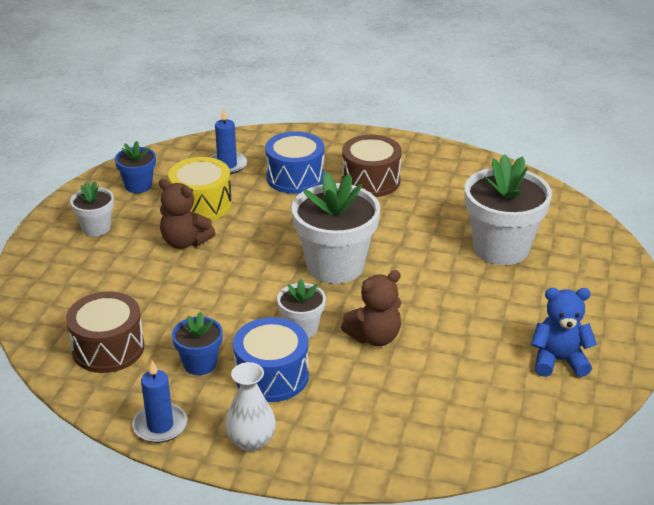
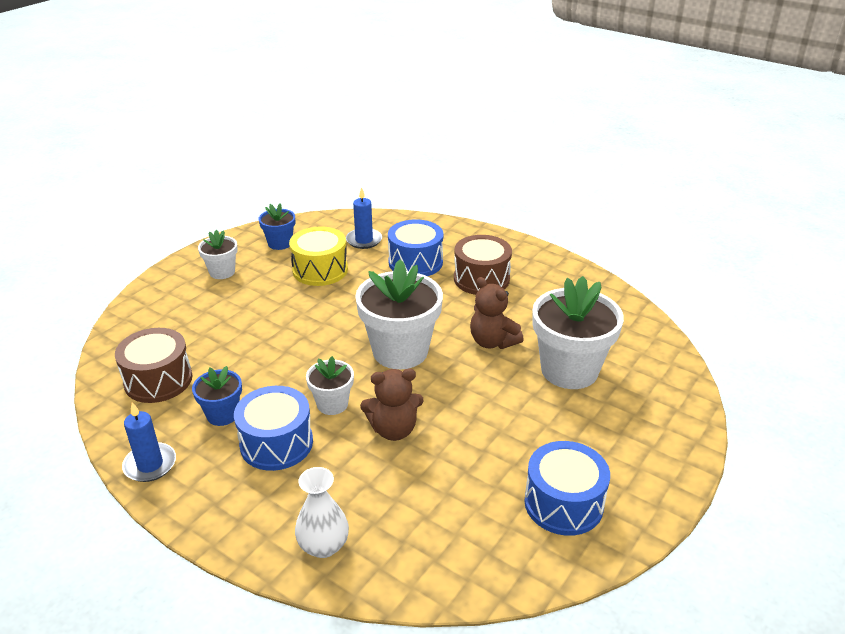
camera: 20 degrees right, 0 degrees up
(185, 242) = (284, 300): brown teddy bear -> brown teddy bear (492, 342)
(251, 441) = (216, 503): white vase -> white vase (323, 545)
(558, 360) = (563, 503): blue teddy bear -> blue drum

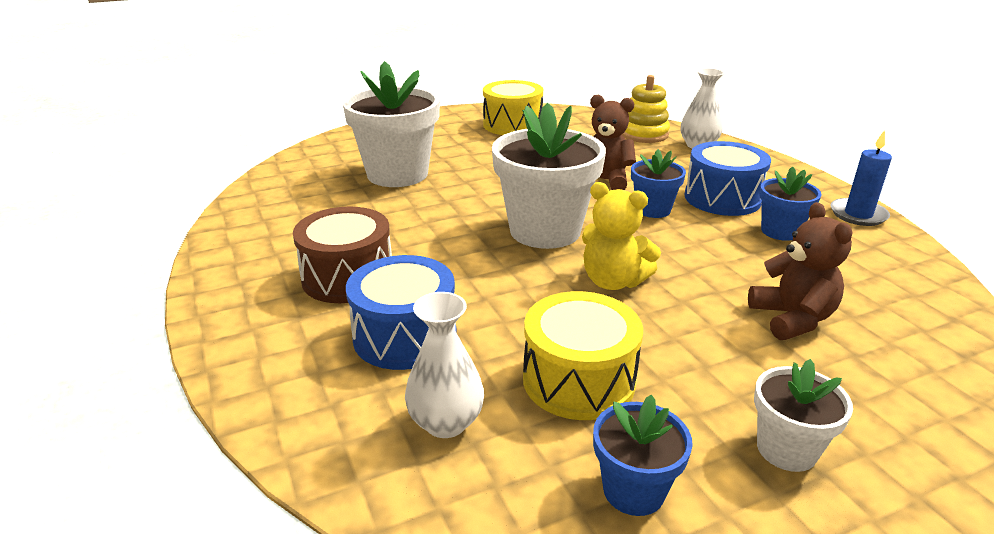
camera: 150 degrees left, 5 degrees down
(158, 380) = (874, 285): brown drum -> none
(330, 326) = (613, 281): none -> yellow teddy bear
(332, 404) = (652, 209): white flower pot -> blue flower pot
(364, 240) = (446, 422): blue candle -> white vase
(399, 549) = (644, 134): none -> yellow stacking toy
(492, 342) = (435, 211): brown teddy bear -> brown teddy bear (792, 319)
(563, 503) = (512, 125): blue drum -> yellow drum

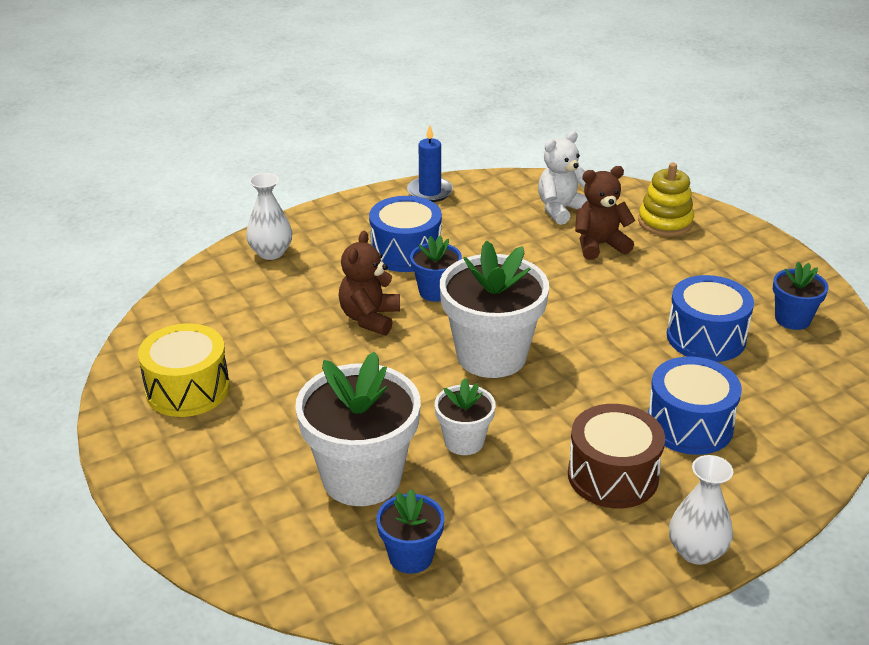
camera: 95 degrees left, 5 degrees up
(446, 422) = (775, 393): white vase -> white vase (696, 551)
(578, 380) = (706, 337): yellow drum -> blue drum
(613, 281) = (572, 319): yellow teddy bear -> none
(644, 134) = (232, 285): yellow stacking toy -> yellow stacking toy (665, 222)
(780, 231) = (467, 231): blue flower pot -> blue flower pot (411, 556)
(786, 449) = (734, 266): white flower pot -> white flower pot (464, 441)
(874, 298) = (561, 209): none -> white teddy bear

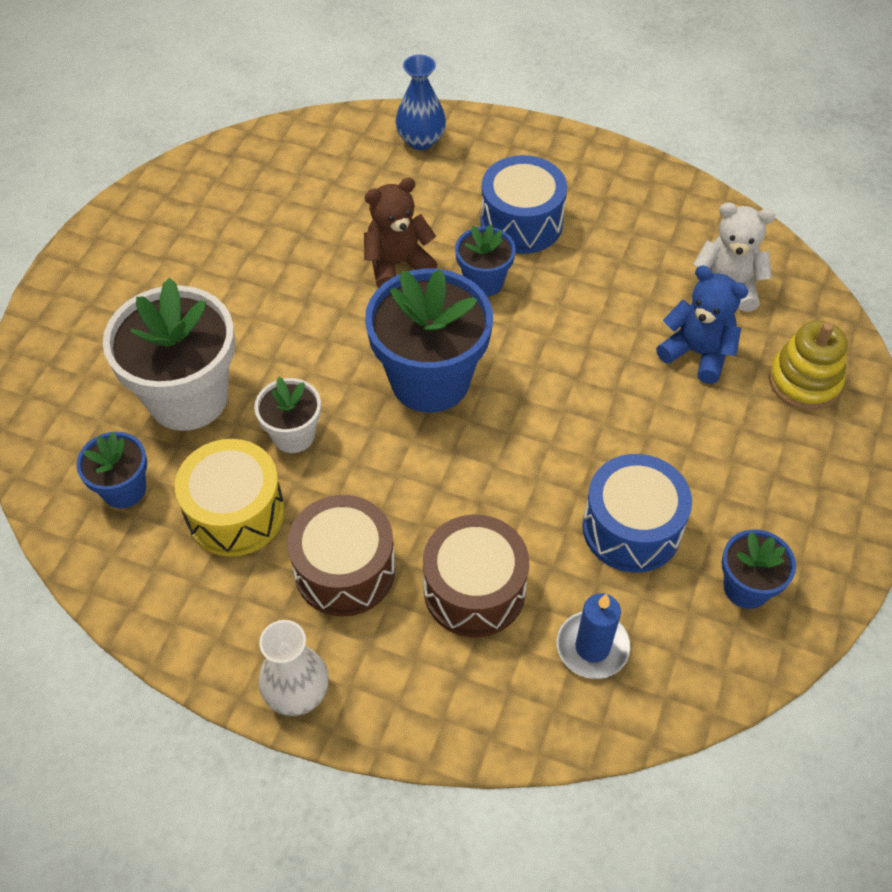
camera: 50 degrees right, 20 degrees up
(187, 389) = (195, 220): yellow drum -> yellow drum (235, 513)
(271, 252) = (421, 140): white vase -> blue vase
(430, 192) = (637, 175): blue candle -> blue candle (592, 647)
(491, 355) = (430, 380): white flower pot -> blue flower pot
(599, 245) = (697, 353): brown teddy bear -> blue teddy bear
(689, 425) = (474, 590): blue drum -> brown drum

